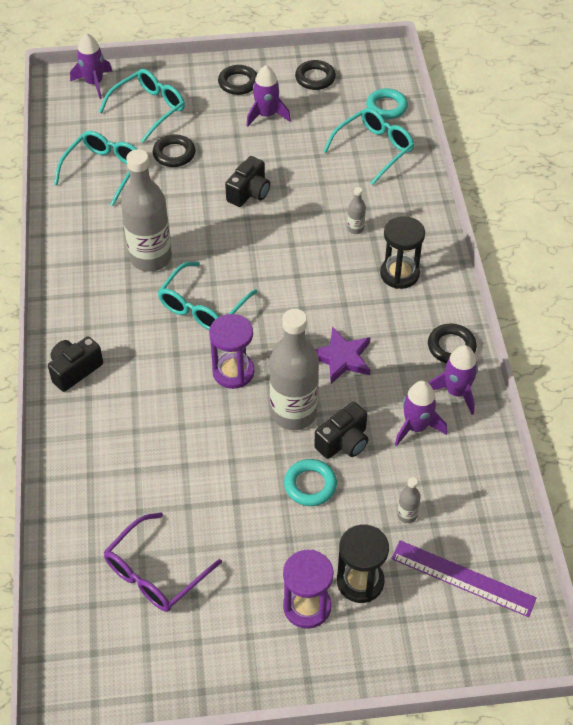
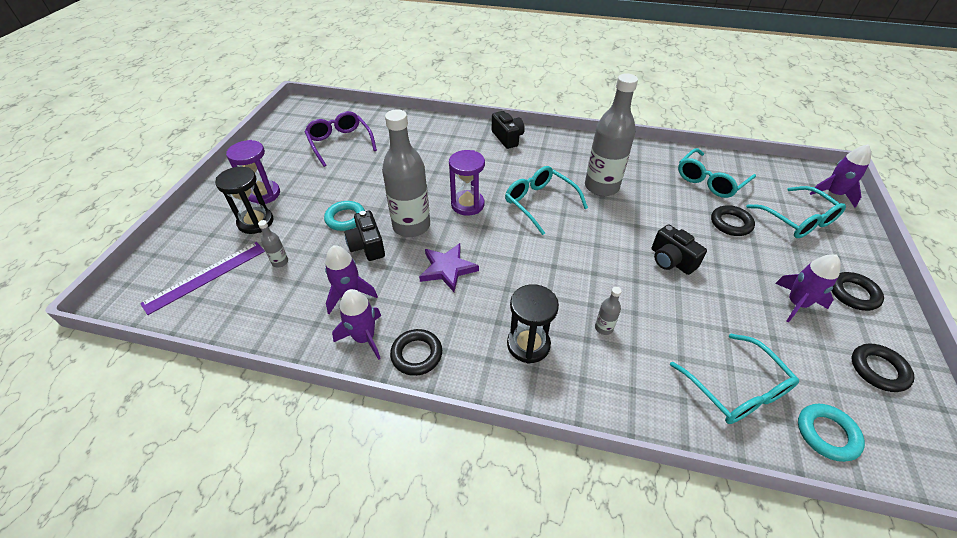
camera: 110 degrees right, 5 degrees down
(104, 170) = (710, 181): turquoise glasses -> turquoise glasses turned 90 degrees clockwise

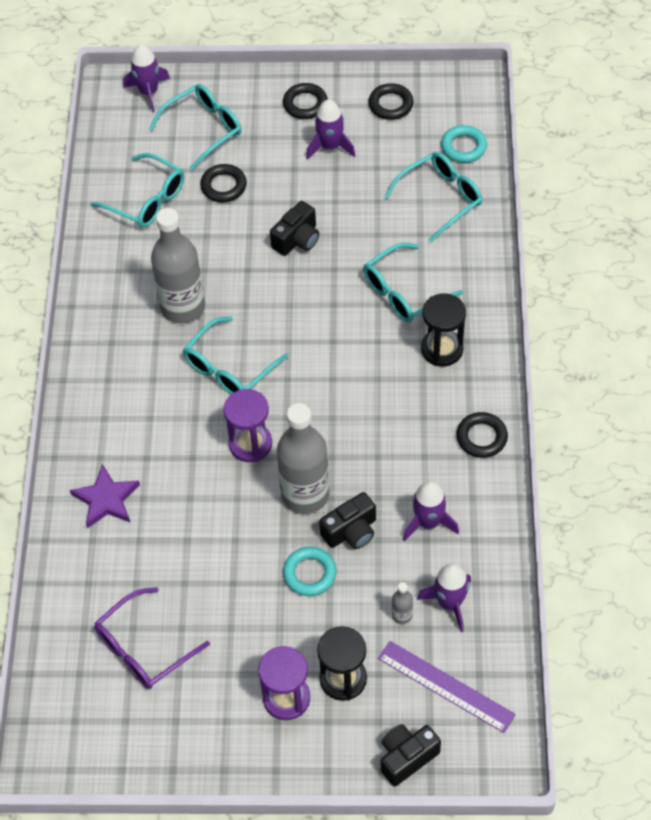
camera: 100 degrees left, 10 degrees up
(364, 338) = (477, 488): purple rocket -> purple rocket (449, 603)
(447, 269) = (365, 439): purple star -> purple star (106, 499)
(507, 138) = (90, 426): black camera -> black camera (406, 757)
(603, 328) = (404, 292): grey bottle -> turquoise glasses

